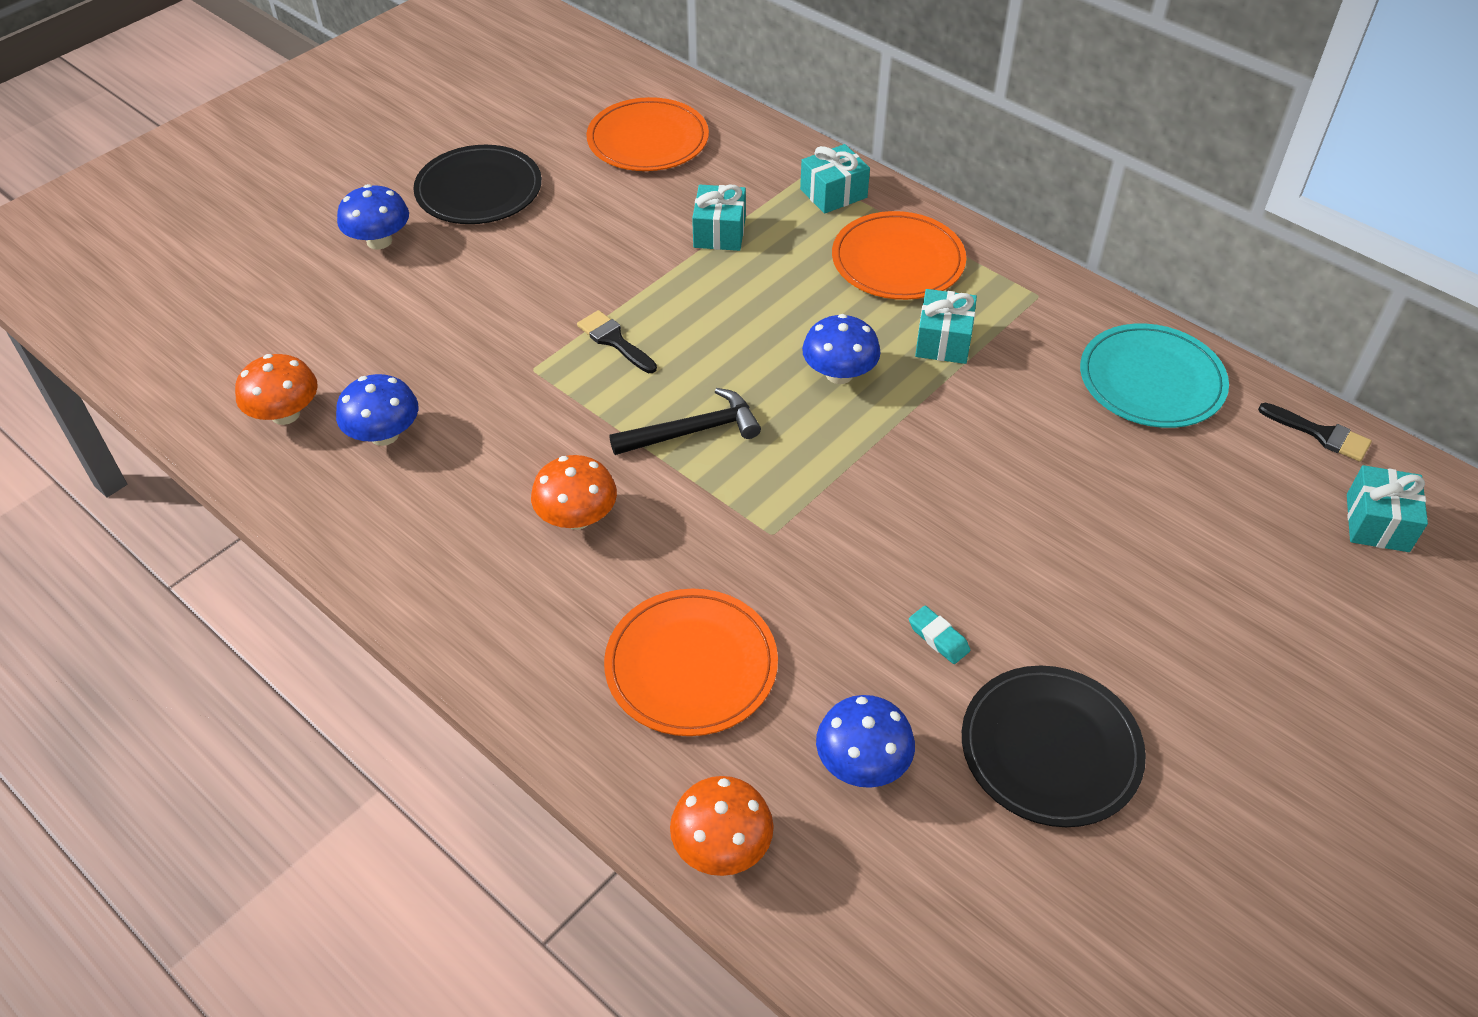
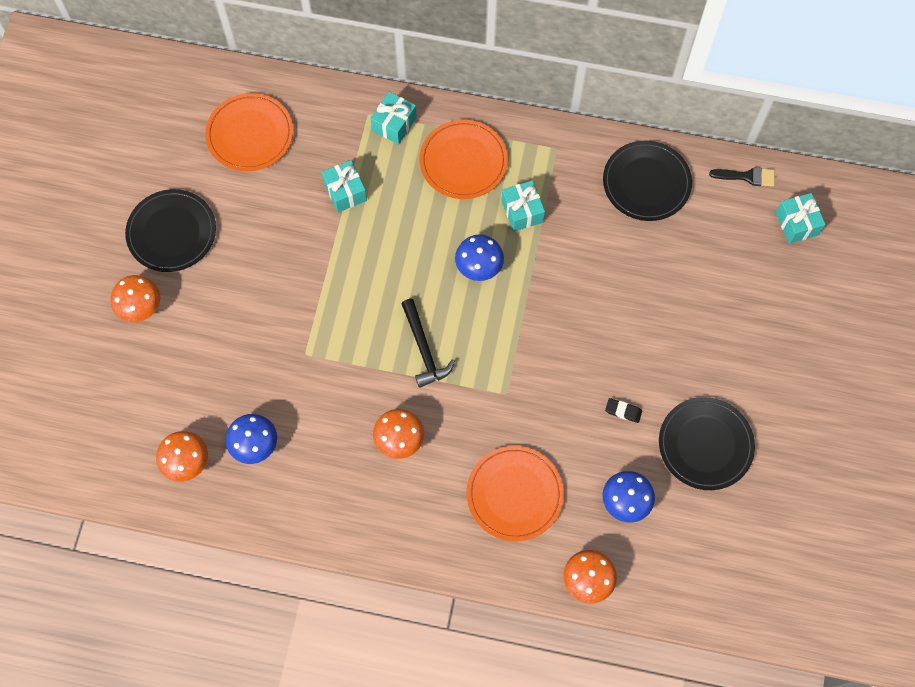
camera: 30 degrees left, 20 degrees up
(379, 241) = (140, 306): blue mushroom -> orange mushroom
(614, 340) = (338, 308): black brush -> none
(693, 431) = (424, 349): black hammer -> black hammer turned 120 degrees clockwise
(938, 638) = (623, 411): turquoise eraser -> black eraser
(1151, 380) = (646, 183): turquoise plate -> black plate

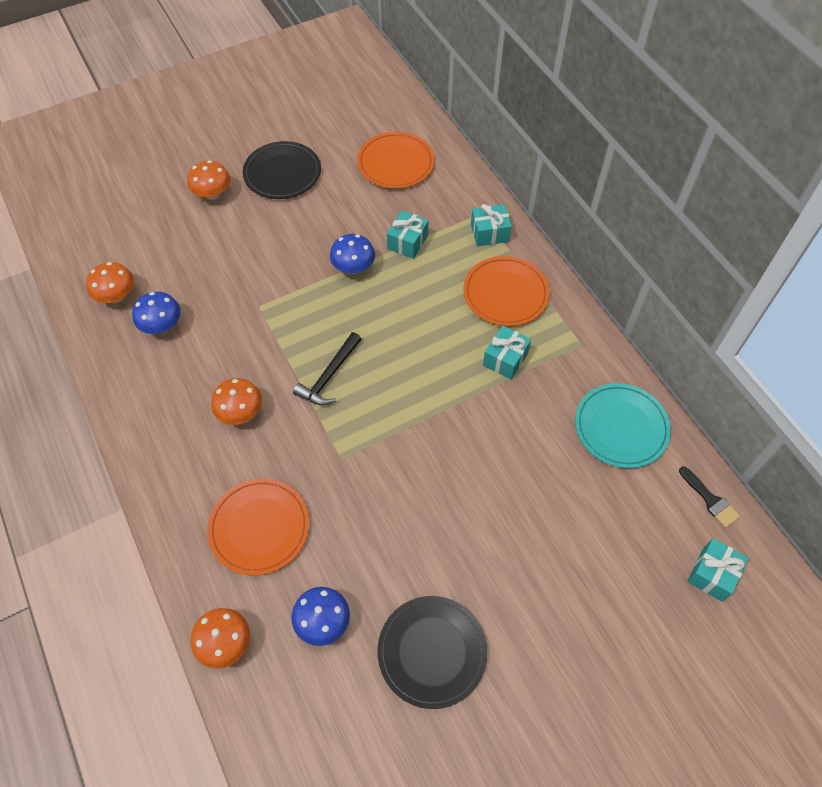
camera: 50 degrees right, 10 degrees down
(479, 266) = (431, 363): blue mushroom -> blue mushroom (353, 267)
(623, 411) = (403, 558): black eraser -> none
(646, 183) = (621, 427): black plate -> turquoise plate

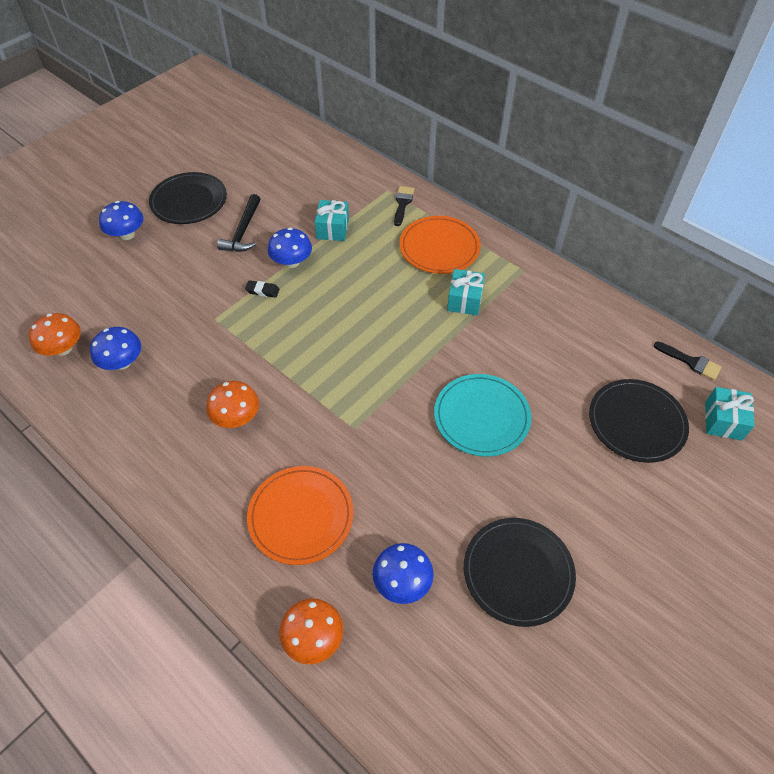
camera: 20 degrees left, 5 degrees down
(212, 194) = (127, 234): orange mushroom -> blue mushroom
(314, 290) = (262, 291): none -> black eraser
(329, 376) = (310, 360): black hammer -> black hammer (243, 231)
(395, 163) = (292, 168): orange plate -> none
(489, 233) = (402, 203): turquoise gift -> black brush
(620, 545) = (636, 422): none -> black plate
(621, 427) = (589, 326): turquoise plate -> turquoise plate (481, 417)

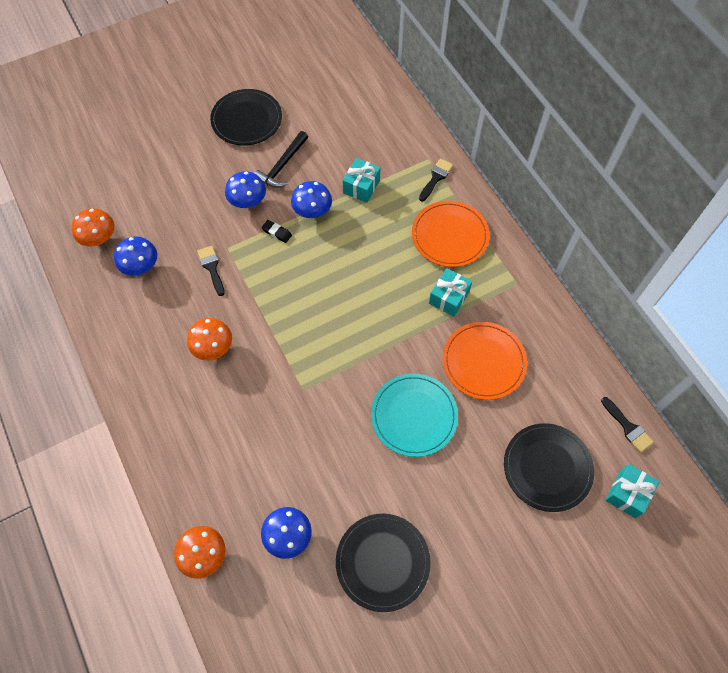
camera: 20 degrees right, 10 degrees up
(127, 234) = (183, 140): blue mushroom -> blue mushroom (248, 201)
(204, 342) = (211, 267): none -> black brush
(301, 516) = (231, 452): orange plate -> orange plate (483, 362)

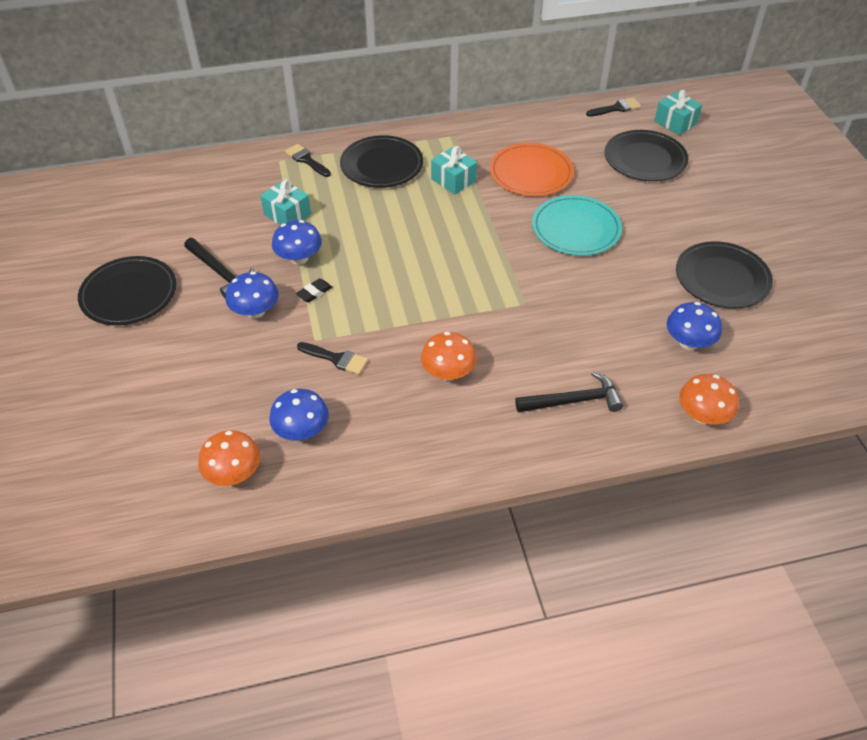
camera: 75 degrees left, 15 degrees down
(201, 446) = (574, 401): none -> black hammer
(211, 267) = (336, 359): black brush -> black brush turned 150 degrees counterclockwise
(450, 235) = (381, 165): orange plate -> black plate

